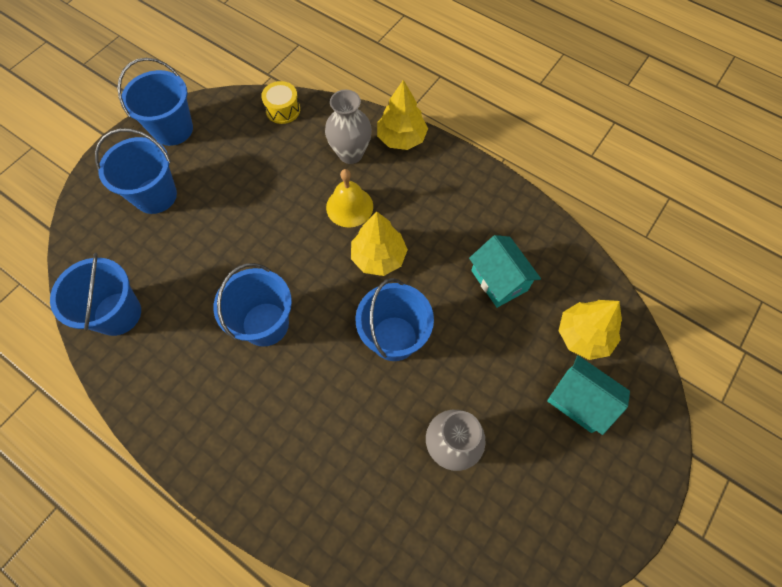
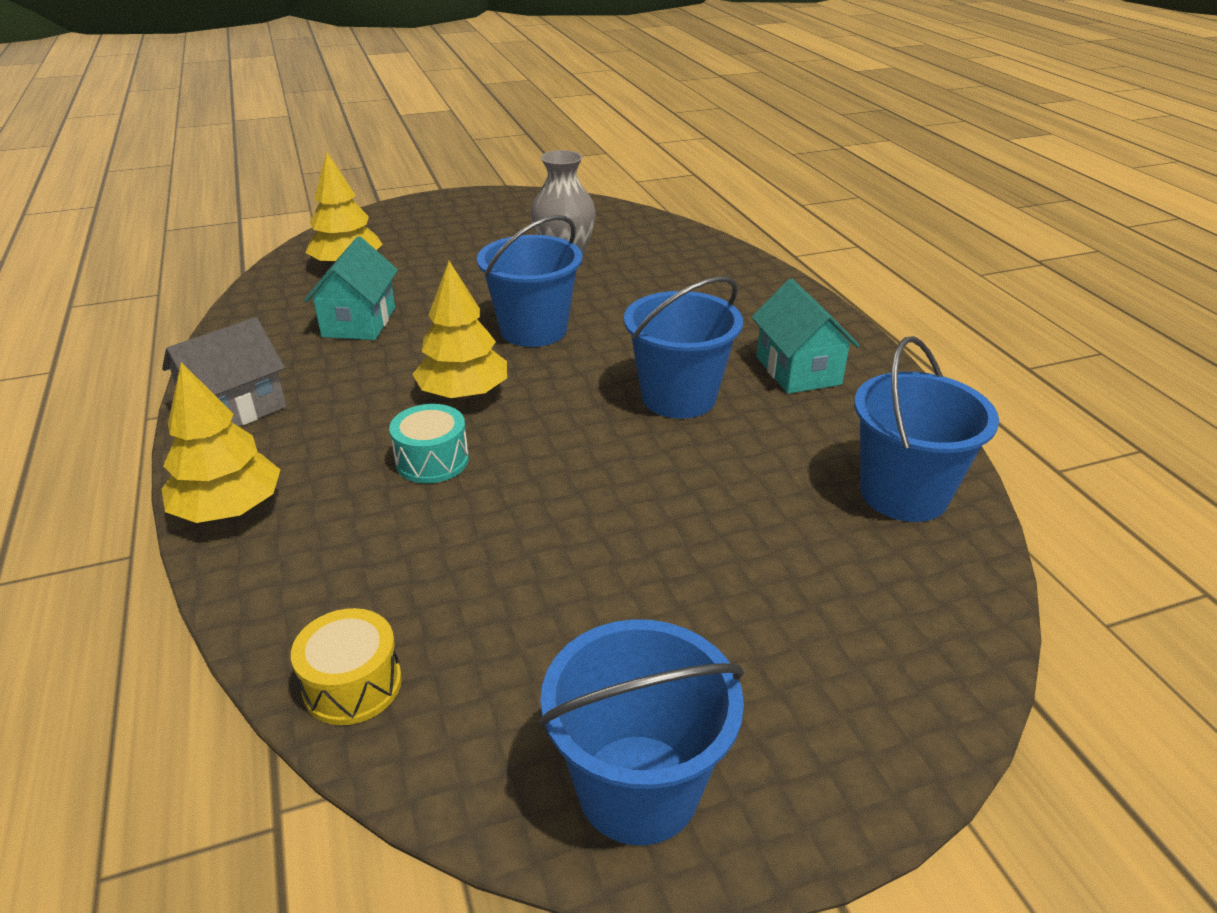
camera: 145 degrees left, 30 degrees down
(155, 195) = (760, 644): blue bucket -> none
(349, 206) = (432, 460): yellow bell -> turquoise drum
(350, 154) = (336, 529): grey vase -> none
(471, 183) = (235, 409): none -> grey house
(579, 401) = (417, 242): turquoise house -> turquoise house (798, 370)

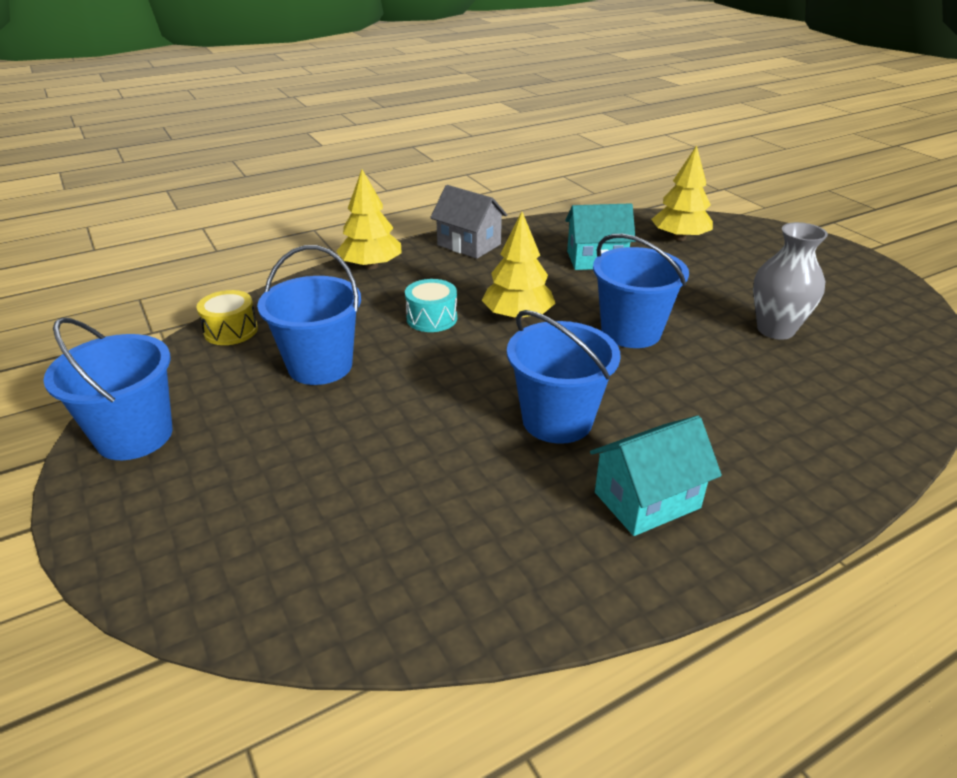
camera: 80 degrees right, 0 degrees up
(903, 493) = (438, 580): blue bucket -> blue bucket (320, 366)

